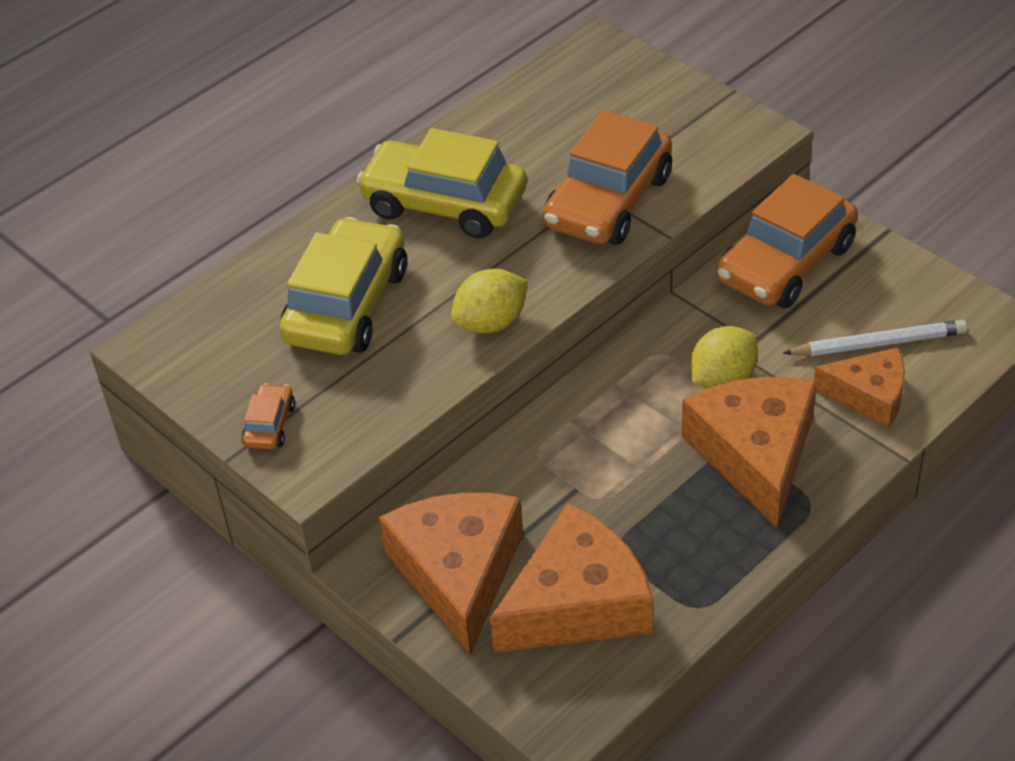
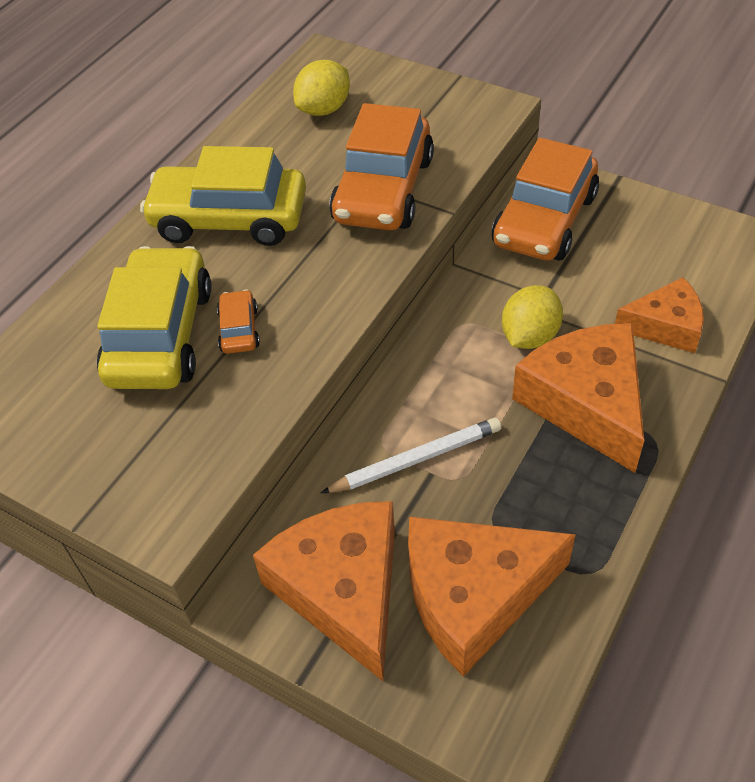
camera: 15 degrees left, 5 degrees up
(270, 425) = (111, 479): orange car -> orange car (239, 329)
(491, 323) = (310, 325): yellow lemon -> yellow lemon (324, 109)
(578, 603) = (473, 596): orange cheese -> orange cheese turned 150 degrees counterclockwise
(878, 343) = (653, 276): white pencil -> white pencil (416, 459)

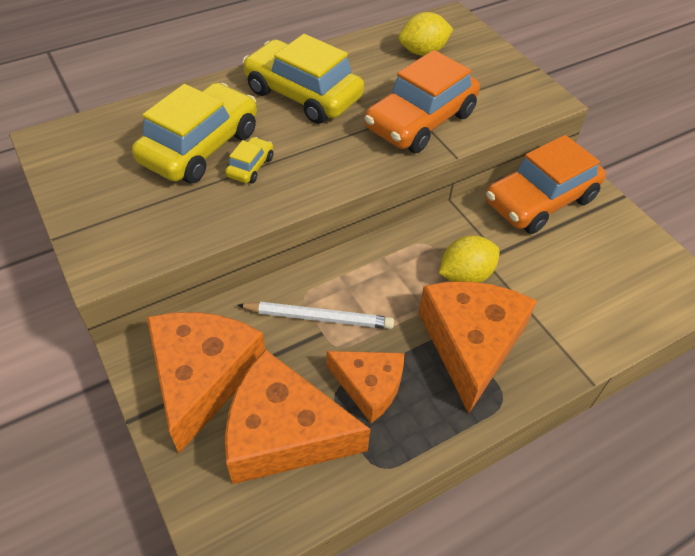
camera: 25 degrees right, 0 degrees up
(239, 329) = (250, 167): orange car -> yellow car
(665, 326) = (576, 320): orange cheese -> orange cheese (369, 386)

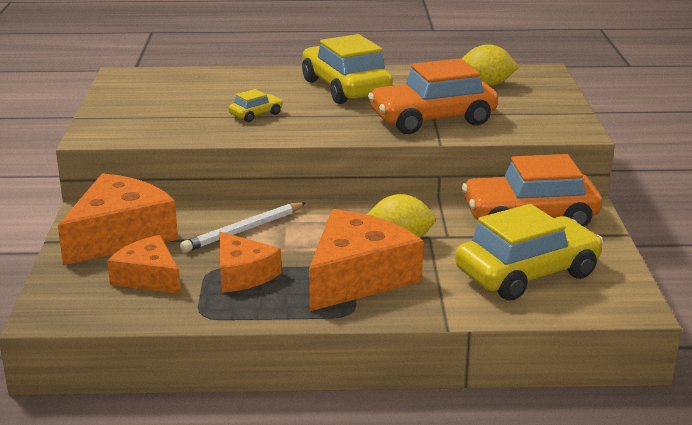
camera: 30 degrees right, 25 degrees down
(200, 147) = (229, 98): yellow car -> yellow car (527, 273)
(283, 433) = (148, 277): orange cheese -> orange cheese, size x0.61
(319, 317) = (243, 230): white pencil -> white pencil turned 105 degrees clockwise

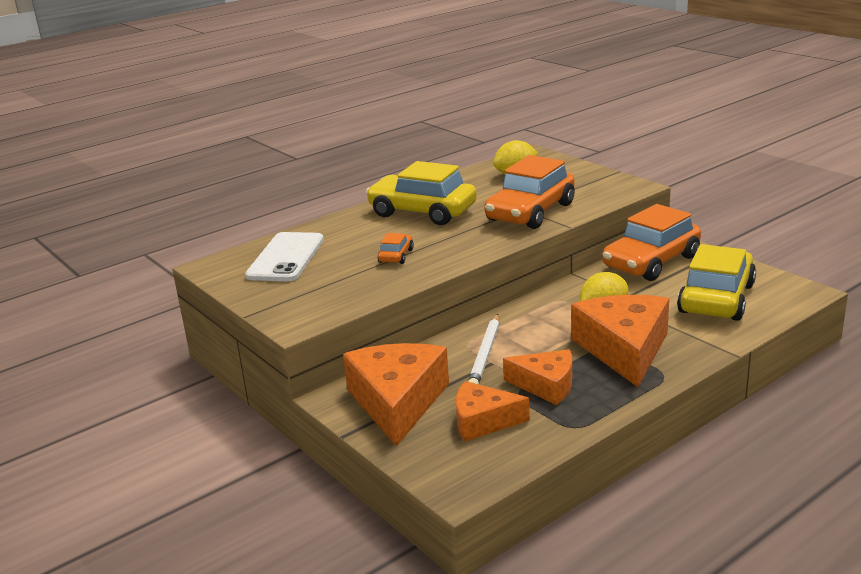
camera: 35 degrees left, 0 degrees up
(180, 87) = (286, 258): none -> white phone
(256, 114) = (396, 256): yellow car -> orange car

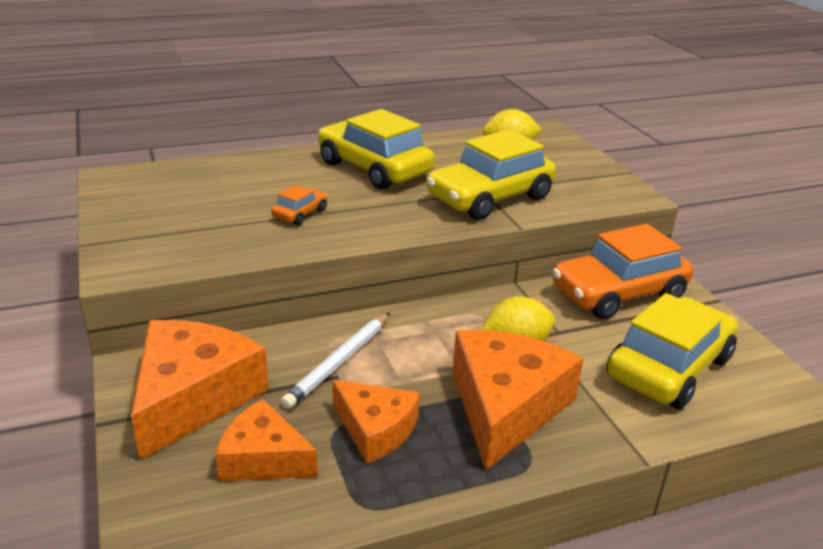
camera: 15 degrees right, 5 degrees up
(286, 258) = (190, 186): white phone -> none
(530, 212) = (489, 198): orange car -> yellow car

